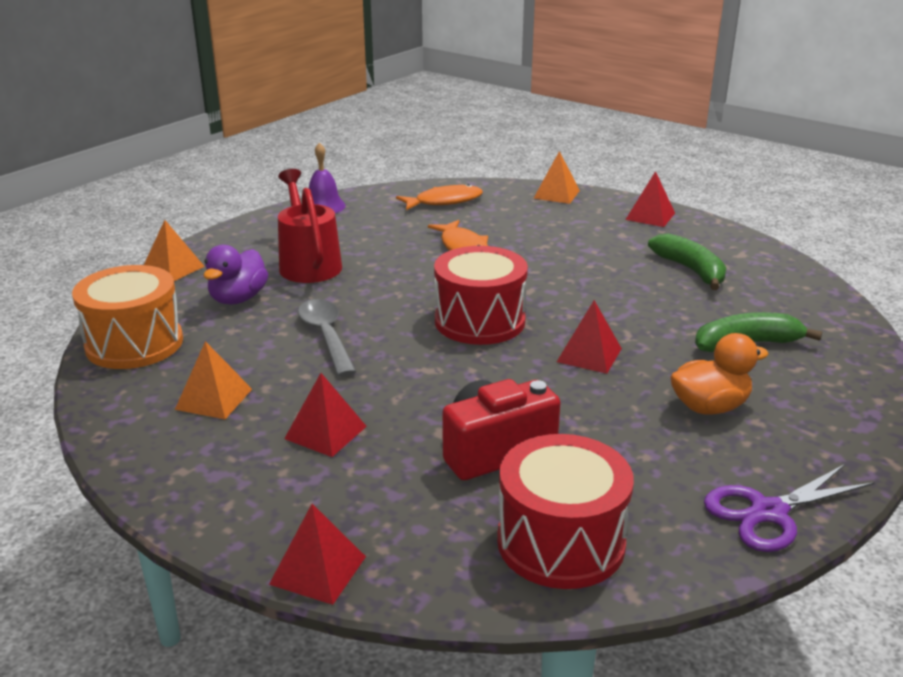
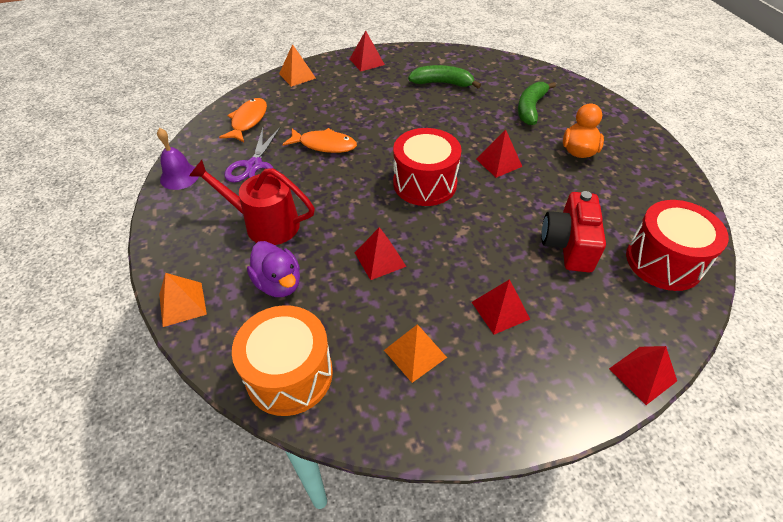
camera: 55 degrees left, 20 degrees up
(326, 336) = (380, 259): grey spoon -> red pyramid
(768, 512) = (673, 182): purple scissors -> purple scissors (254, 166)

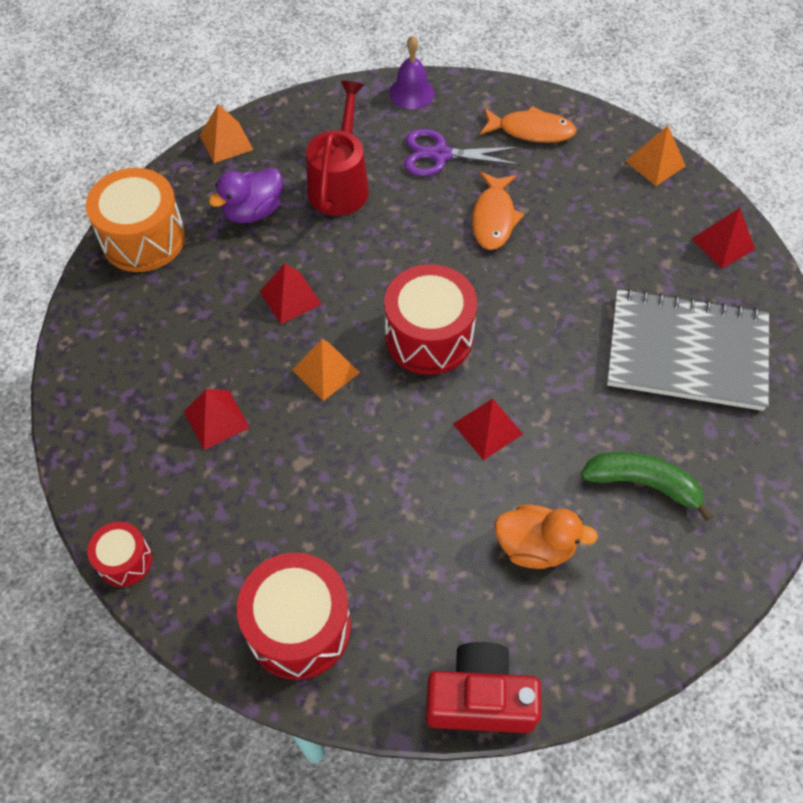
camera: 85 degrees right, 10 degrees up
(415, 353) = (162, 338): orange pyramid -> orange pyramid (325, 371)
(442, 83) = (686, 352): green banana -> grey notebook
(568, 245) = (323, 506): red camera -> red camera (480, 699)
(642, 374) = (125, 561): red pyramid -> red drum

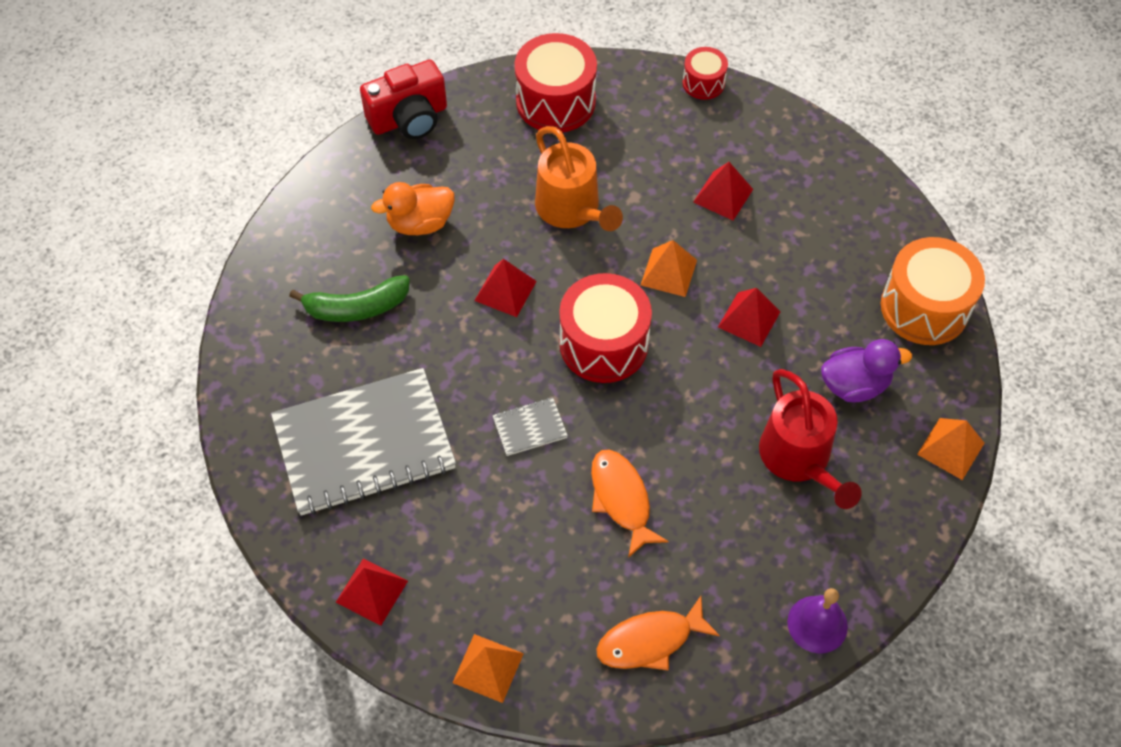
camera: 150 degrees right, 0 degrees up
(253, 211) = (854, 385): purple duck -> purple duck turned 60 degrees clockwise
(371, 480) = (572, 209): none -> orange watering can
(440, 155) = (726, 551): purple scissors -> none
(535, 300) = (529, 427): none -> grey notebook

